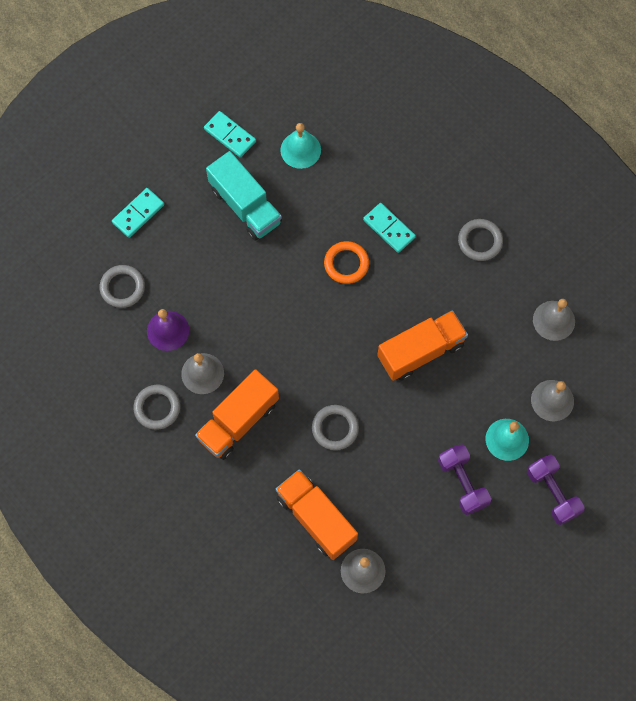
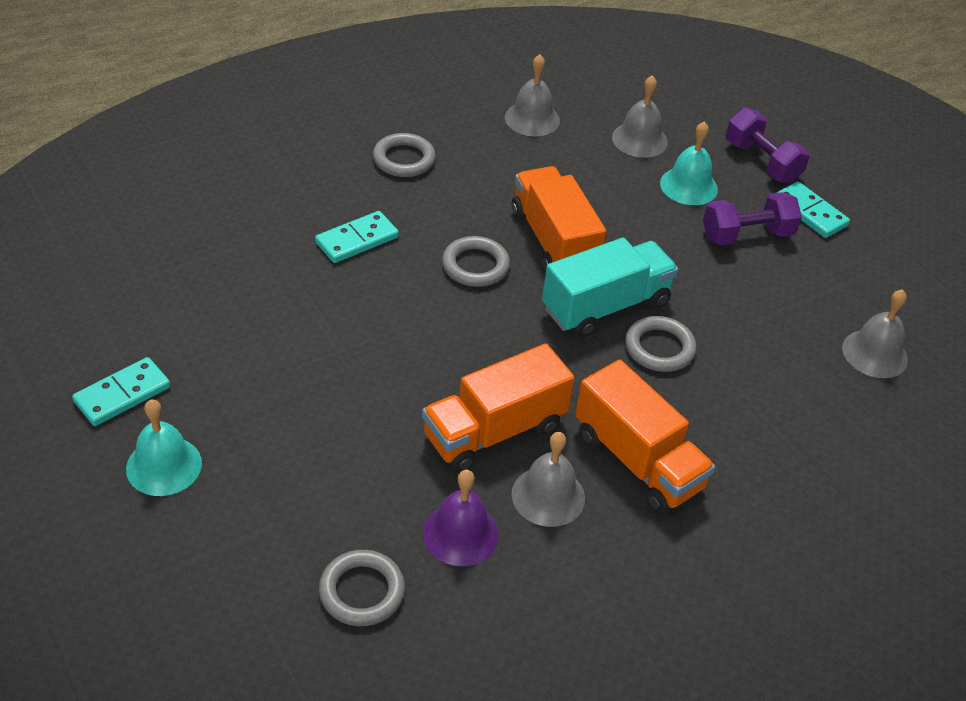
camera: 85 degrees left, 25 degrees down
(138, 213) = (221, 546): turquoise domino -> turquoise domino (810, 212)
(157, 408) = (602, 570): grey ring -> grey ring (475, 266)
(245, 206) = (261, 394): turquoise truck -> turquoise truck (606, 306)
(300, 150) = (188, 312): turquoise bell -> turquoise bell (164, 466)
(316, 518) = (798, 391): orange truck -> orange truck (494, 431)
(346, 264) = (399, 293): orange ring -> none
(552, 493) = (761, 162): purple dumbbell -> purple dumbbell turned 75 degrees clockwise

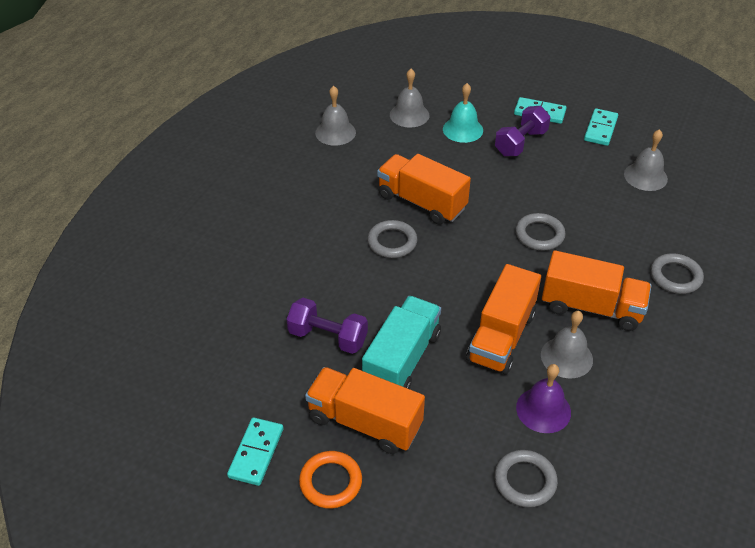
camera: 30 degrees left, 0 degrees up
(164, 466) = (330, 482): turquoise bell -> orange ring
(256, 430) = (364, 422): none -> orange truck
(357, 240) = (305, 265): turquoise domino -> turquoise domino (600, 129)
(404, 159) = (283, 197): grey ring -> grey ring (675, 276)
(606, 306) = (488, 226): turquoise truck -> turquoise truck (402, 360)
(761, 162) = (487, 95): purple dumbbell -> purple dumbbell (328, 337)

